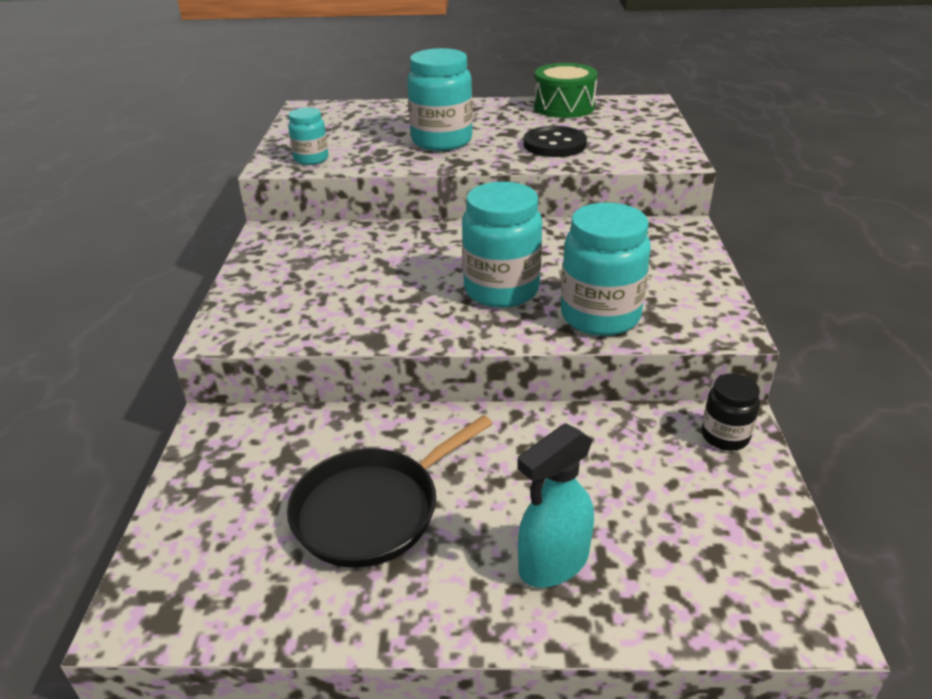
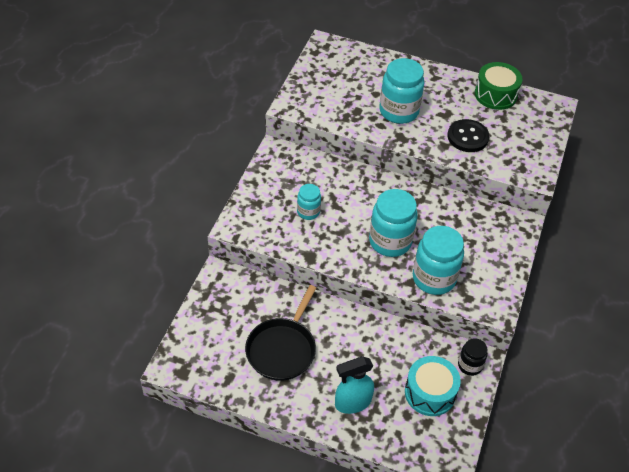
camera: 15 degrees right, 15 degrees up
(311, 159) = (313, 107): turquoise jar -> turquoise jar (308, 212)
(372, 510) = (282, 349): black pan -> black pan turned 45 degrees counterclockwise
(687, 499) = (430, 393): none -> turquoise drum

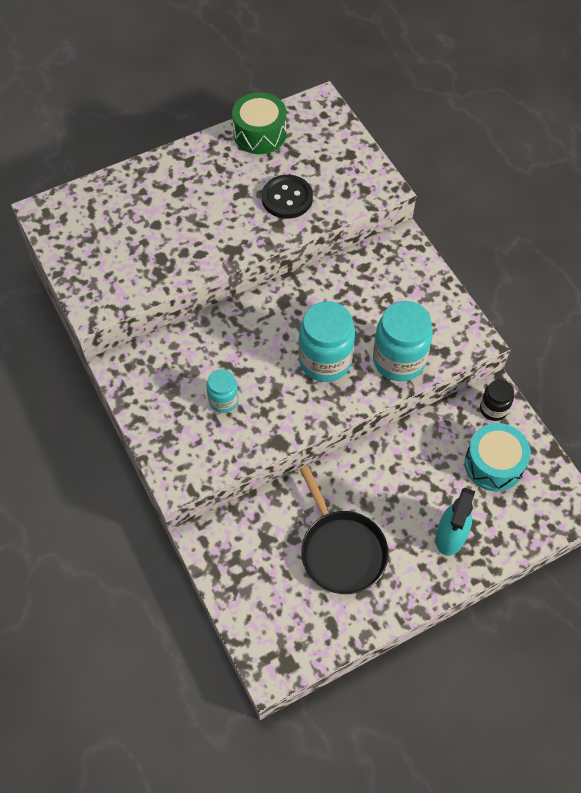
camera: 45 degrees left, 10 degrees up
(398, 111) = (198, 225): turquoise jar -> none

